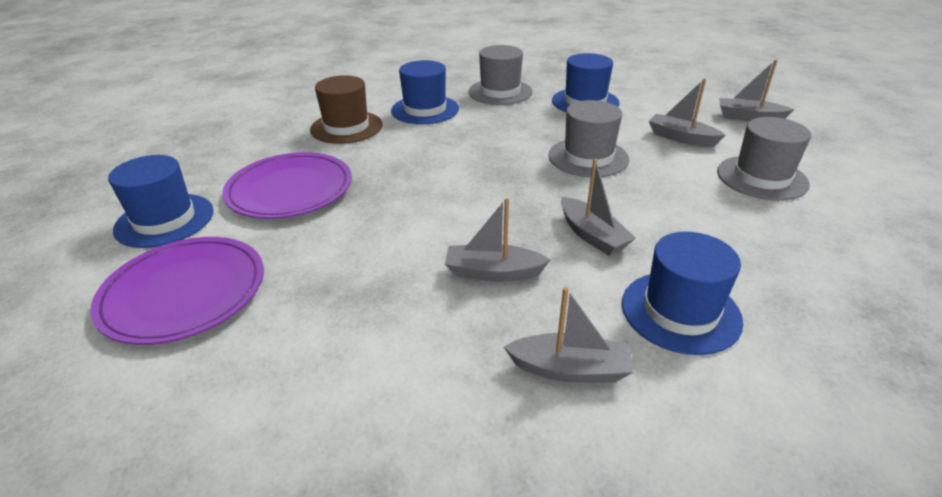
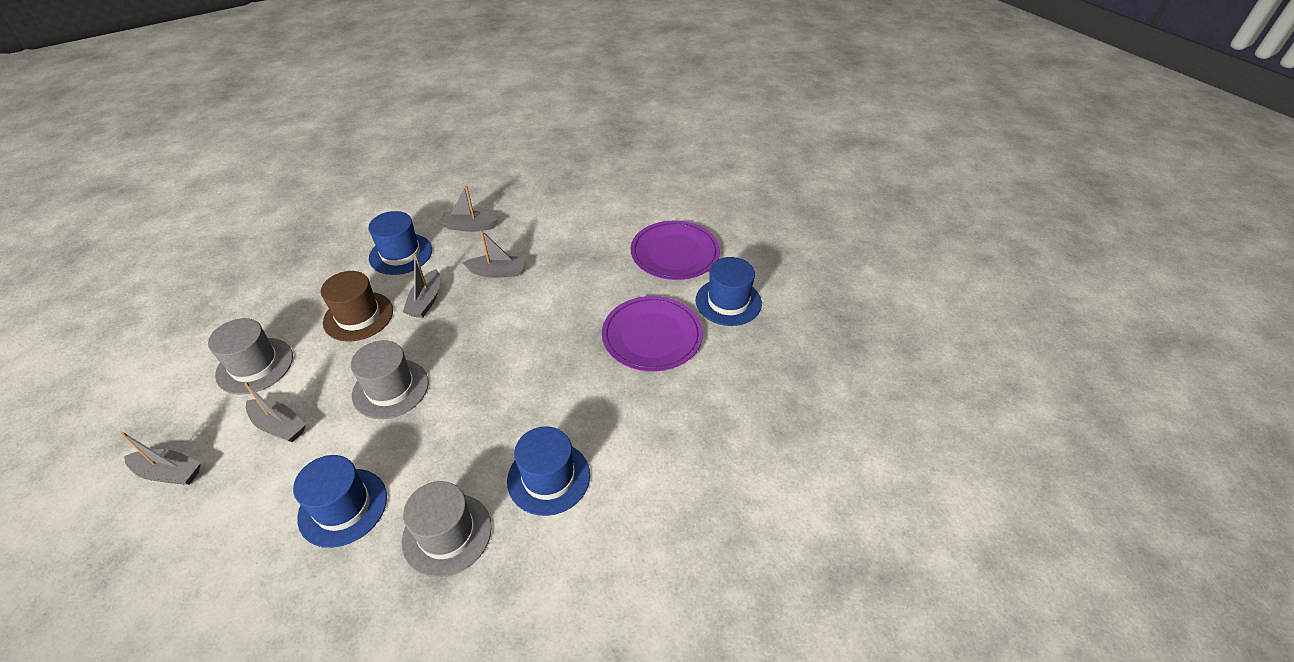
camera: 175 degrees right, 10 degrees up
(346, 127) = (633, 433): brown hat -> brown hat (358, 316)
(592, 235) = (426, 301): grey boat -> grey boat turned 135 degrees counterclockwise

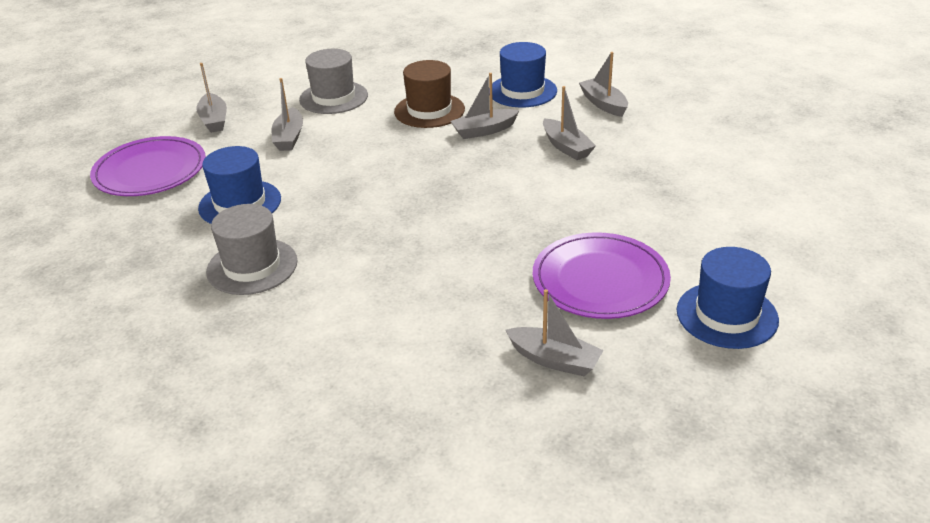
camera: 60 degrees right, 10 degrees down
(390, 389) = (370, 164): grey hat -> none
(548, 478) = (353, 295): blue hat -> none
(675, 253) = (750, 240): purple plate -> purple plate (150, 171)
(706, 399) = (554, 360): none -> grey boat

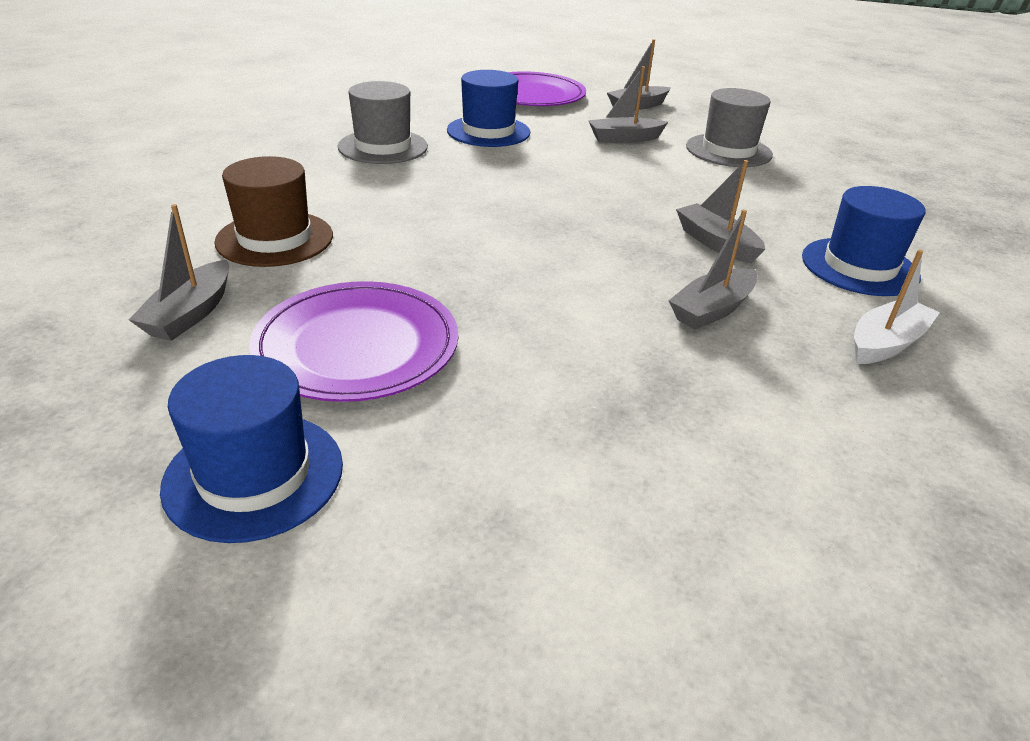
camera: 75 degrees right, 0 degrees up
(429, 110) = (742, 204): brown hat -> brown hat (275, 239)
(603, 104) = (885, 343): grey boat -> white boat

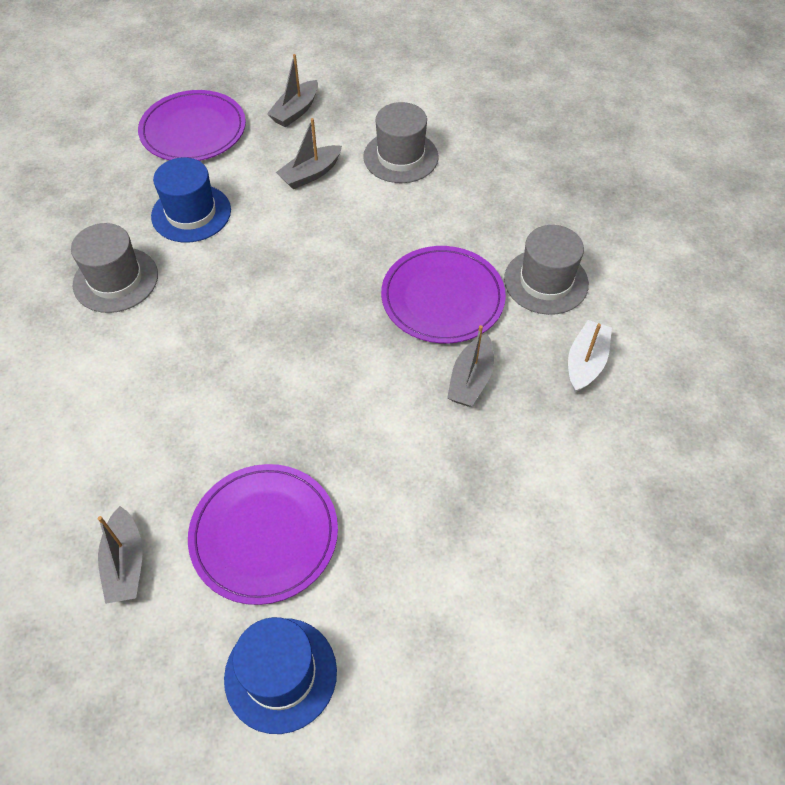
camera: 25 degrees left, 20 degrees up
(275, 239) = (120, 450): brown hat -> none
(716, 243) = (442, 297): grey boat -> purple plate
(859, 267) = (546, 281): blue hat -> grey hat

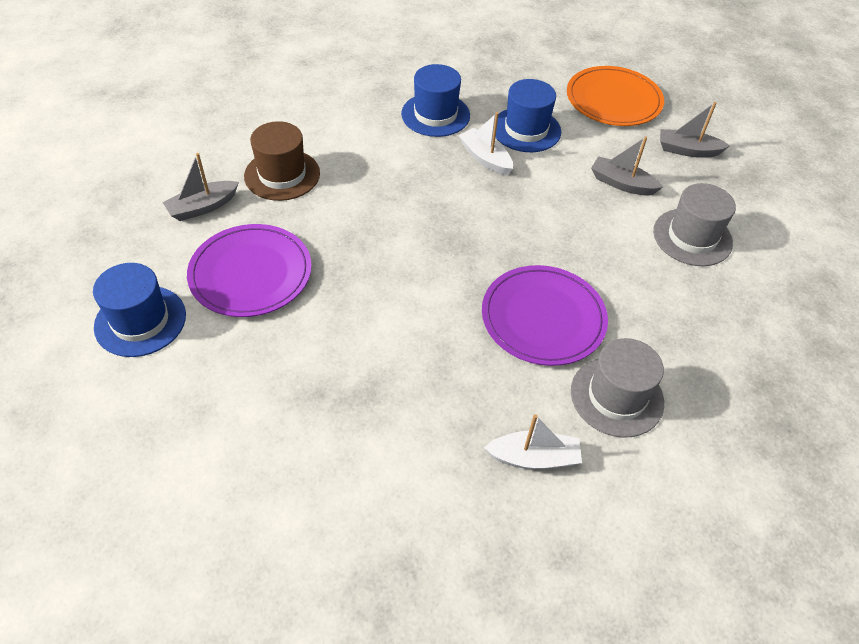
camera: 65 degrees right, 5 degrees down
(116, 280) = (435, 115): grey hat -> blue hat
(120, 460) = (282, 175): none -> brown hat
(193, 130) = (613, 100): purple plate -> orange plate
(213, 262) = (485, 158): none -> white boat
(471, 379) = (462, 365): grey boat -> none

